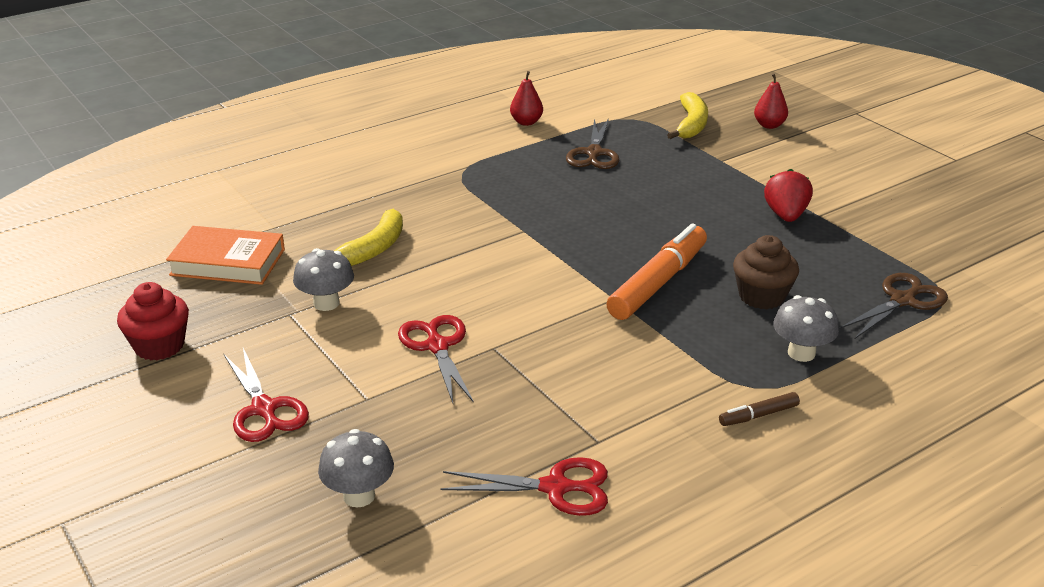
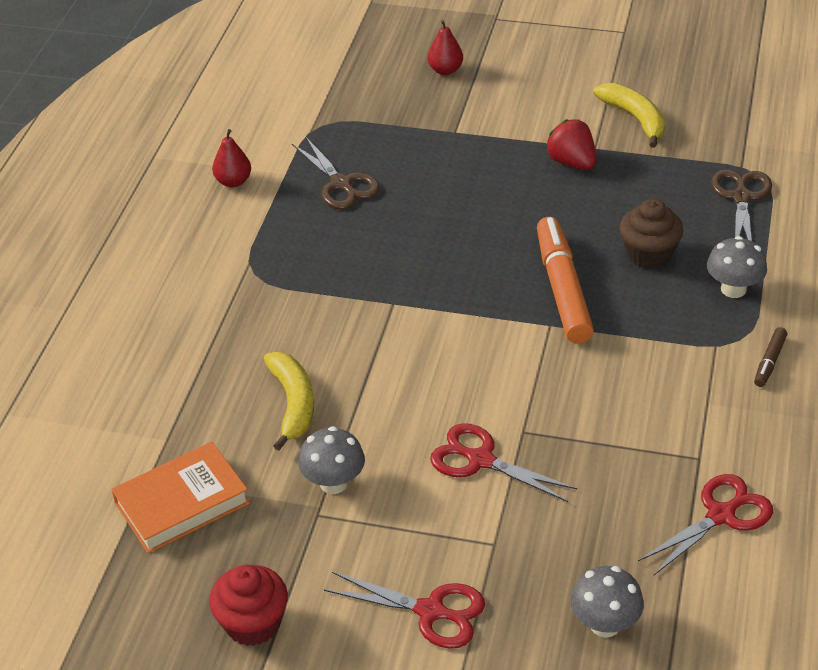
camera: 40 degrees left, 10 degrees up
(691, 125) = (381, 104): yellow banana -> yellow banana (635, 119)

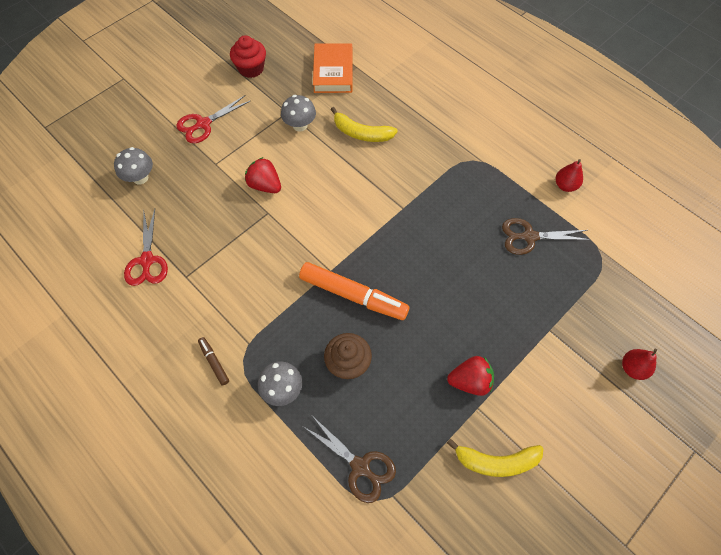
camera: 120 degrees right, 20 degrees up
(481, 460) = (265, 185): red scissors -> red strawberry

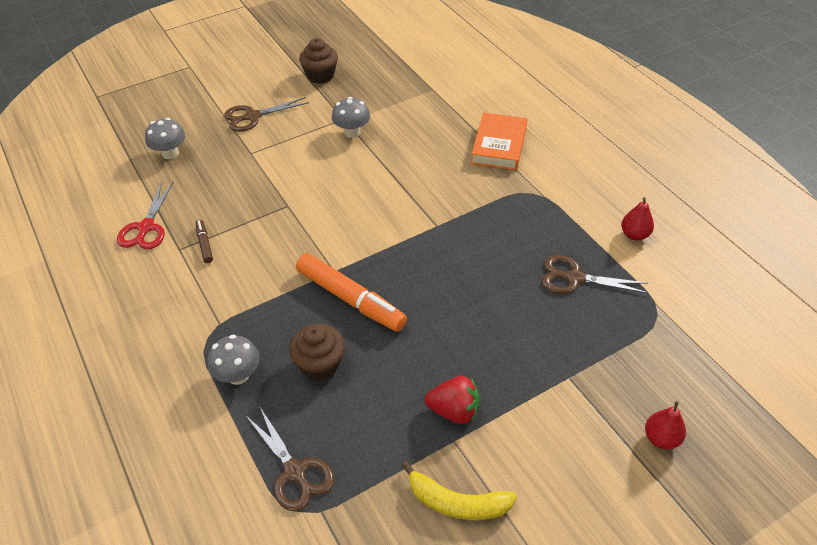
camera: 15 degrees right, 15 degrees down
(203, 124) = (253, 116): red scissors -> brown scissors
(214, 362) = (176, 334): brown marker -> brown marker (204, 244)
(251, 68) = (320, 75): red cupcake -> brown cupcake
(265, 185) = (294, 180): red strawberry -> none
(333, 72) = (406, 90): orange book -> orange book (499, 145)
(361, 133) = (416, 149): yellow banana -> none

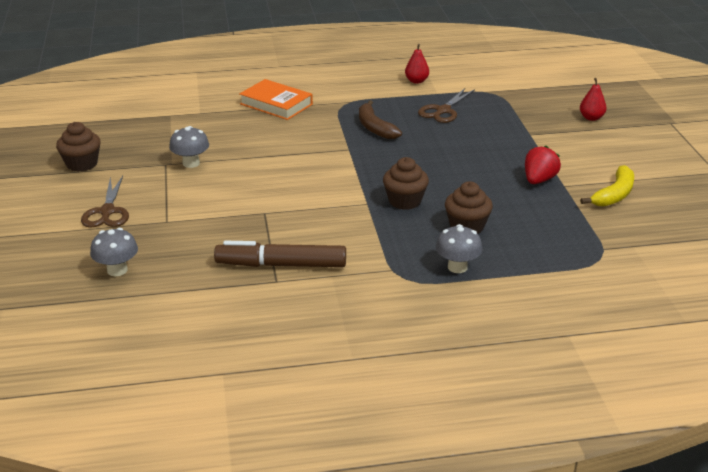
camera: 70 degrees left, 15 degrees down
(146, 227) = (227, 298): red scissors -> none
(204, 244) = (281, 265): brown marker -> brown marker, size x2.20
(294, 471) = (565, 254): brown scissors -> none
(350, 299) = (405, 201): orange marker -> brown cupcake
(495, 232) = (375, 128): none -> brown banana

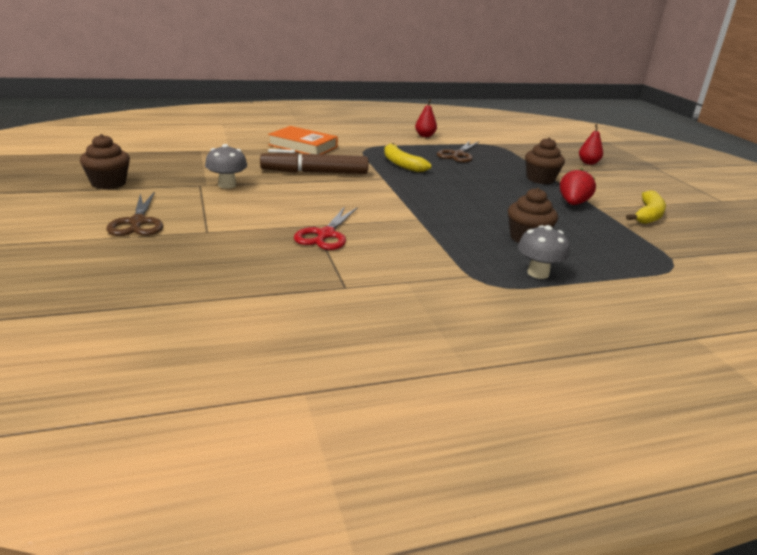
camera: 10 degrees left, 5 degrees down
(117, 270) = (151, 277): grey mushroom -> none
(272, 224) = (326, 235): none -> red scissors
(281, 265) = (346, 271): brown marker -> brown marker (314, 172)
(375, 128) = (401, 164): brown banana -> yellow banana
(405, 201) = (455, 217): brown cupcake -> brown cupcake (540, 179)

